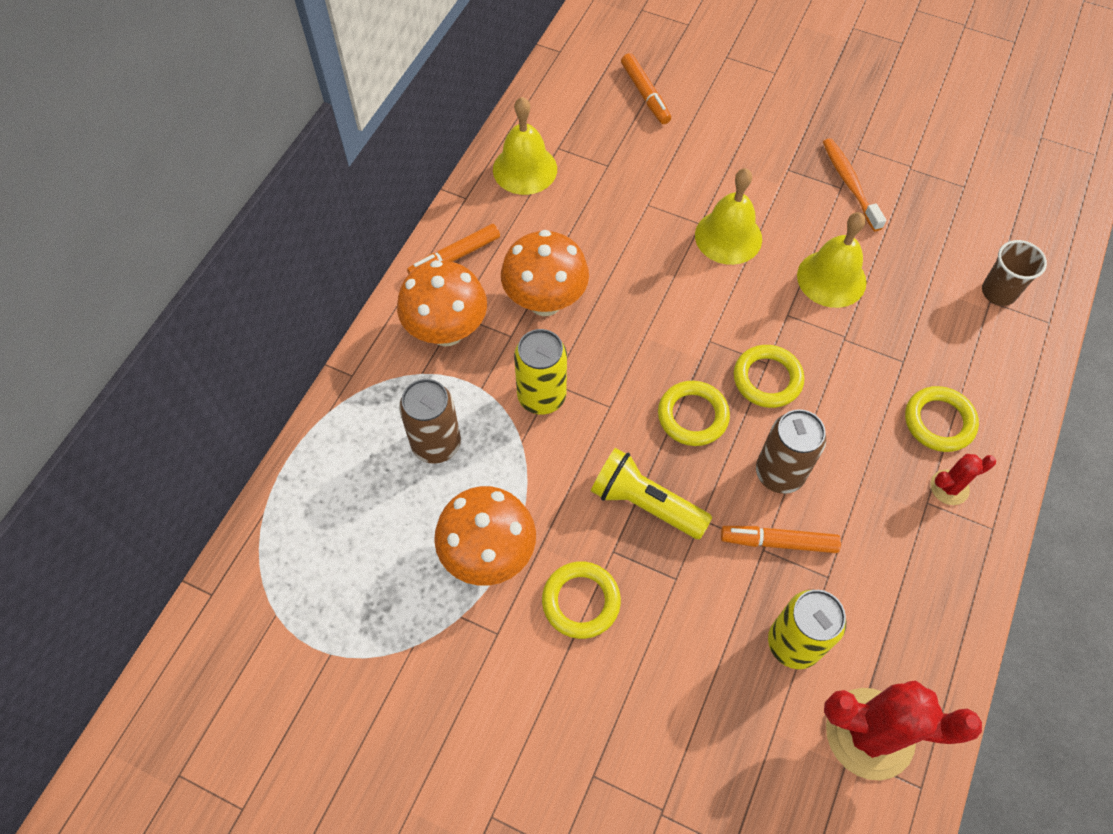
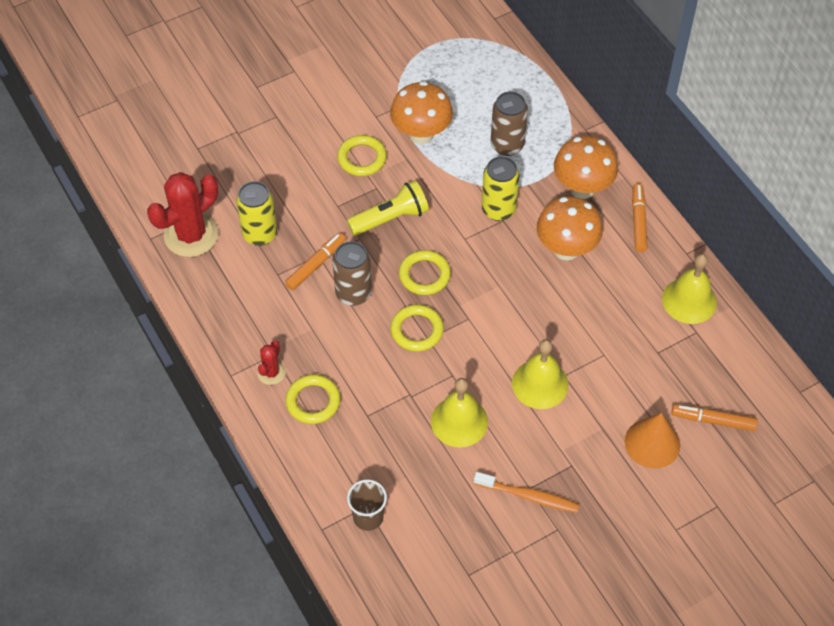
camera: 125 degrees right, 5 degrees down
(709, 124) = (652, 443): none -> orange cone

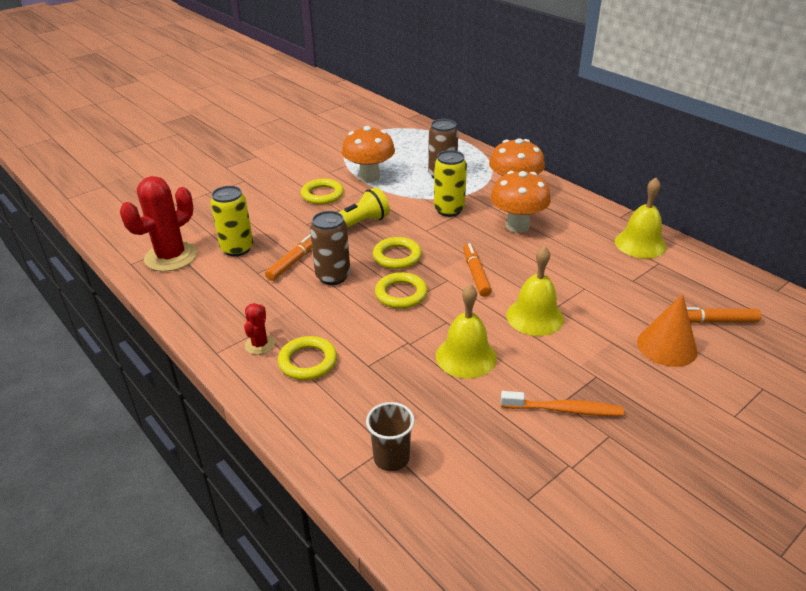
camera: 10 degrees left, 20 degrees down
(638, 221) = (570, 203): orange marker -> orange marker (476, 274)

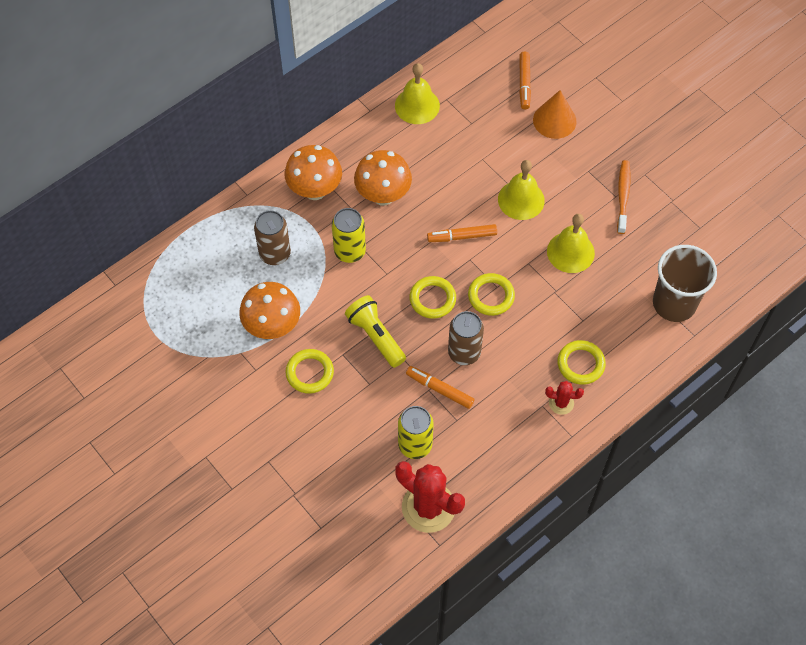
camera: 90 degrees left, 25 degrees up
(391, 458) = (674, 303): brown cup -> brown cup, size x1.78

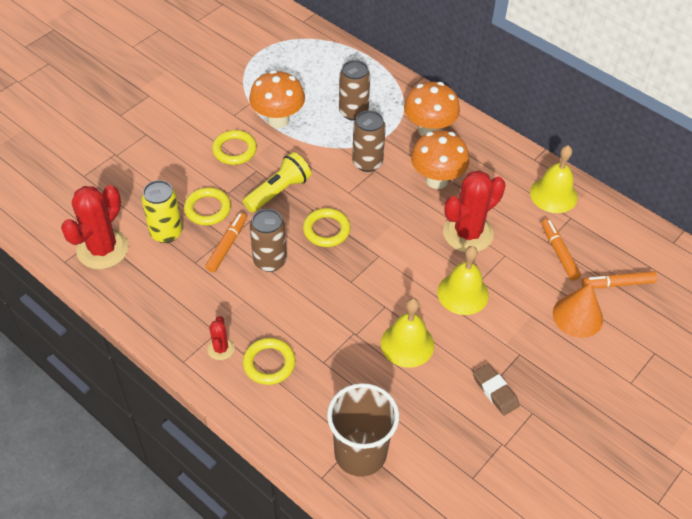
camera: 80 degrees right, 10 degrees down
(350, 251) = (367, 162): yellow can -> brown can
(453, 182) = (468, 233): none -> red cactus
(462, 236) = (404, 246): orange marker -> orange marker (559, 253)
(491, 296) = (338, 277): yellow ring -> yellow ring (207, 209)
(623, 196) = (495, 391): orange toothbrush -> brown eraser

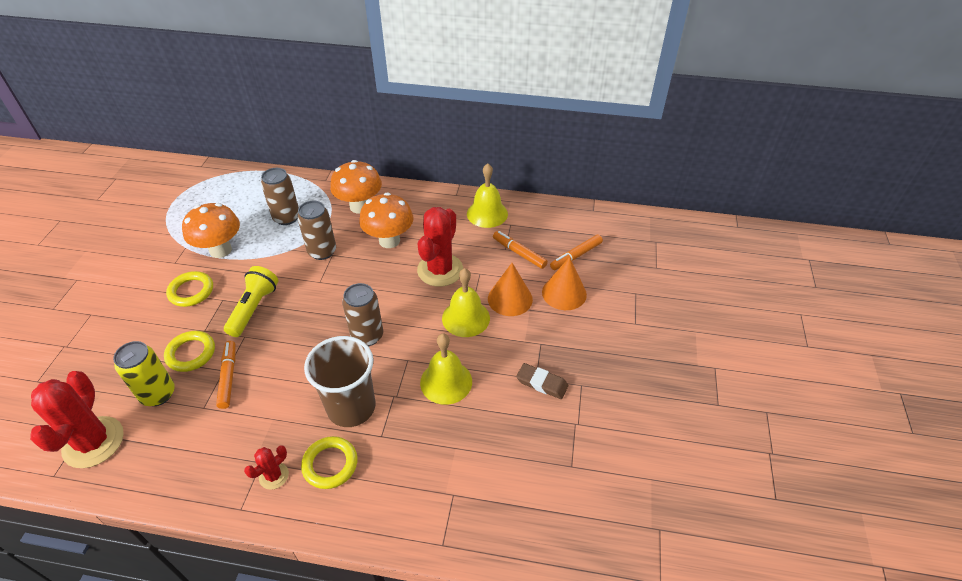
camera: 30 degrees left, 5 degrees down
(221, 349) = (274, 476): red cactus -> red cactus turned 75 degrees clockwise
(270, 261) = (279, 371): brown can -> brown can (367, 336)
(326, 230) = (317, 321): yellow ring -> none
(360, 453) = (464, 500): brown cup -> brown cup (351, 407)
(518, 295) = (510, 299): none -> orange cone

